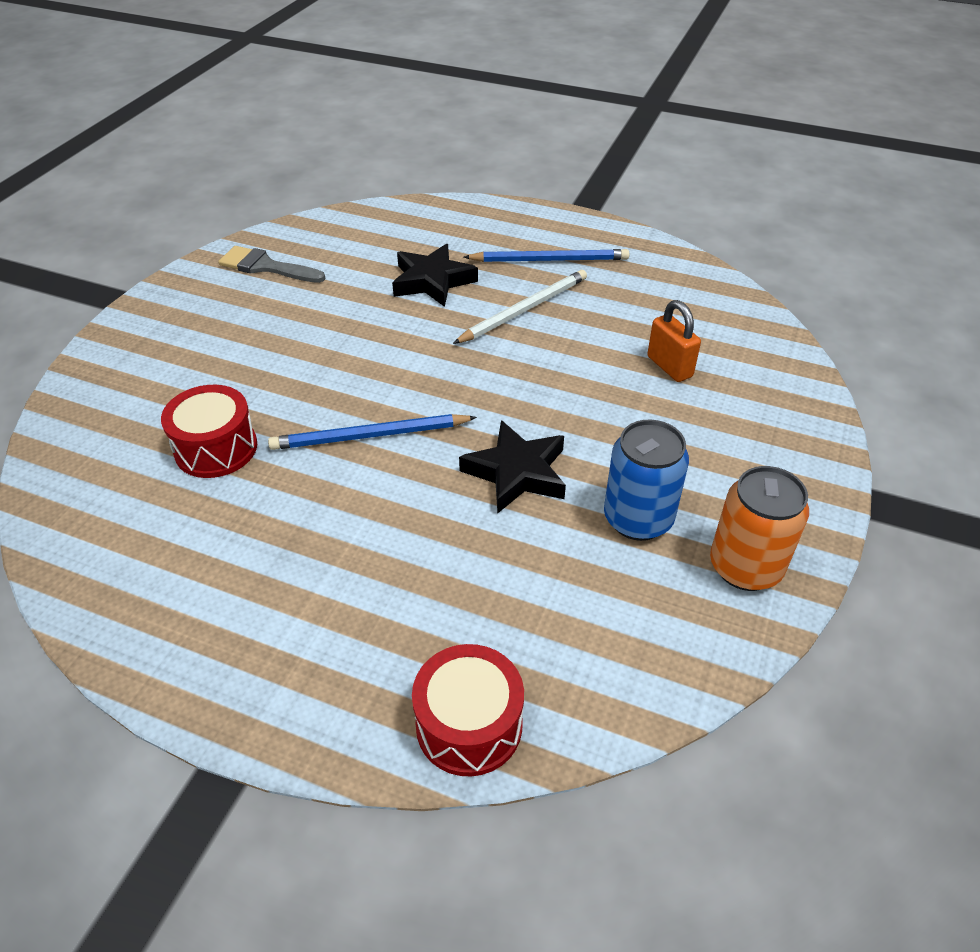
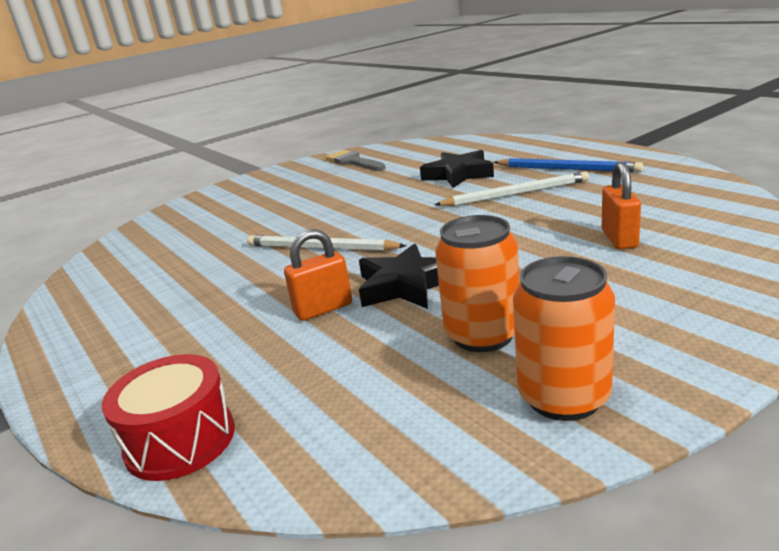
camera: 35 degrees right, 20 degrees down
(216, 448) = (219, 240): red drum -> none
(369, 436) = (320, 248): blue pencil -> white pencil
(459, 526) = (323, 309): none -> orange padlock
(638, 519) = (482, 335): blue can -> orange can

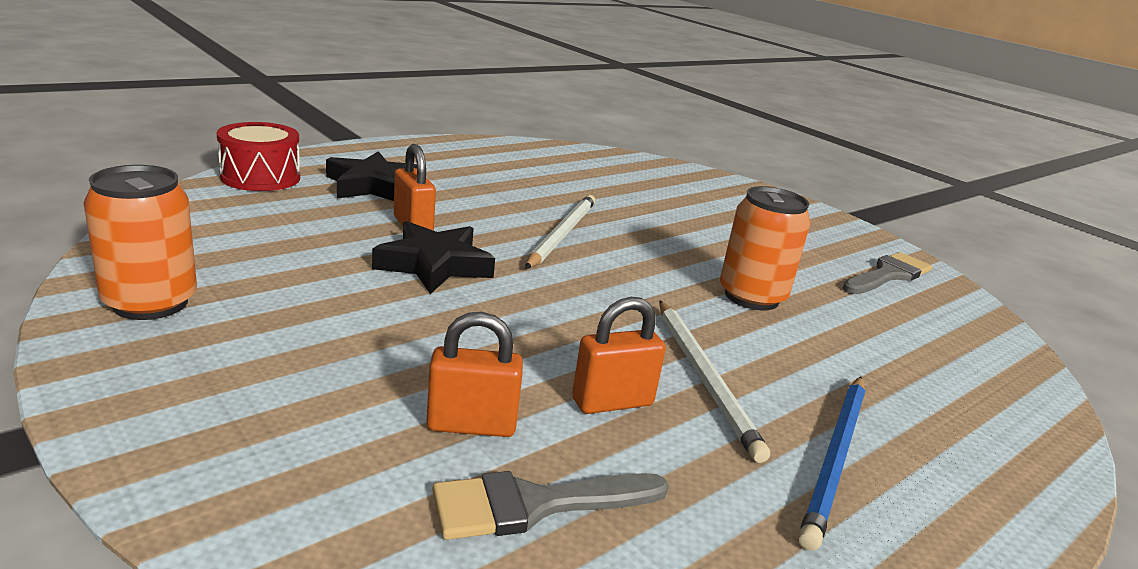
camera: 80 degrees right, 0 degrees up
(458, 174) = (814, 345): black star -> black star (373, 185)
(482, 335) = (293, 286): orange can -> orange can (751, 297)
(561, 210) = (612, 402): none -> orange padlock
(670, 217) = (535, 505): none -> grey brush

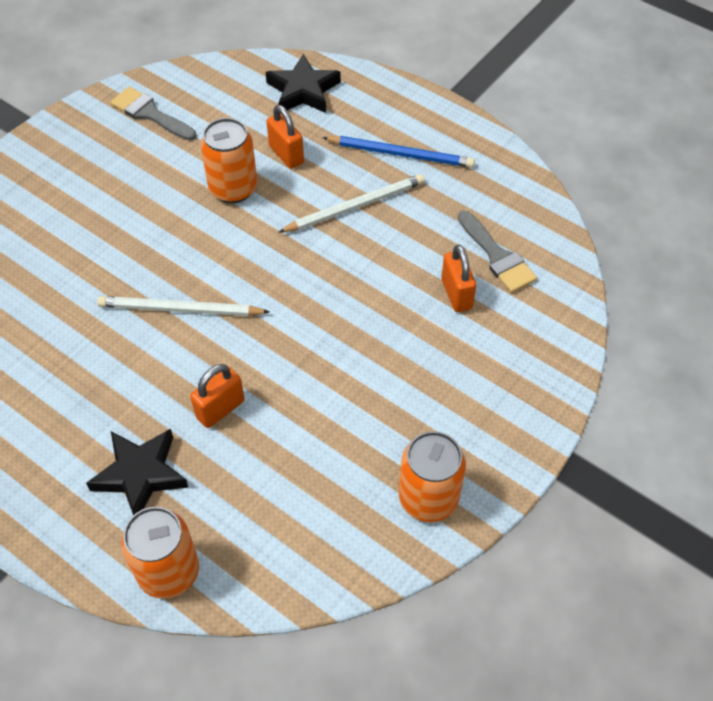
camera: 100 degrees left, 30 degrees up
(260, 177) = (168, 571): red drum -> orange can
(434, 265) = (284, 371): black star -> black star (303, 91)
(612, 402) = (403, 242): orange padlock -> orange padlock (286, 155)

